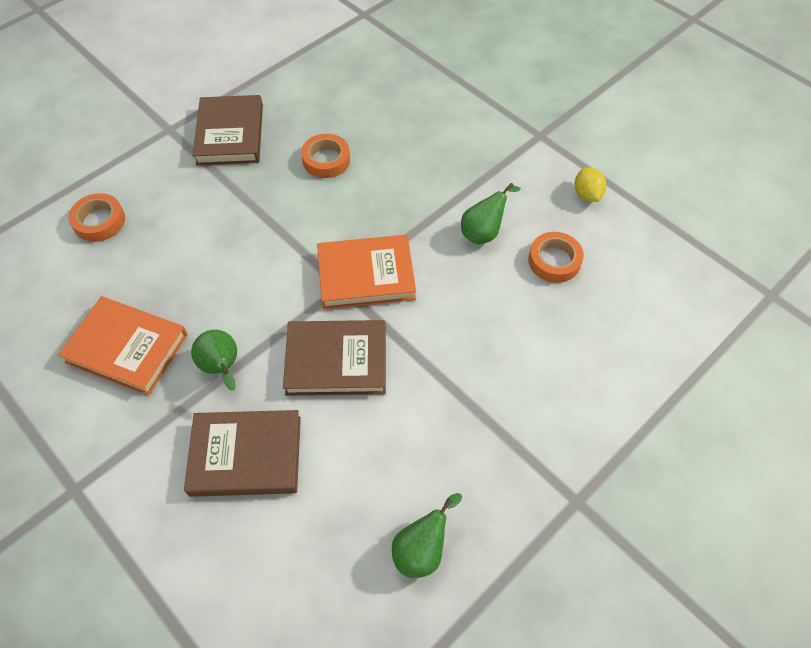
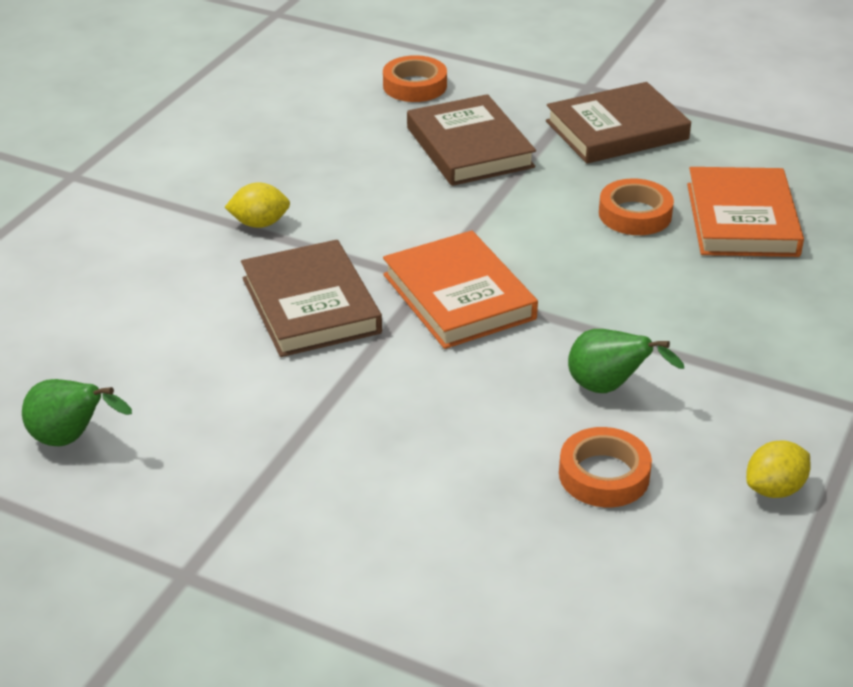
camera: 70 degrees right, 20 degrees down
(127, 348) = (254, 155): orange book -> orange book (742, 219)
(222, 367) = (259, 223): green pear -> yellow lemon
(246, 456) = (151, 272): brown book -> brown book (469, 147)

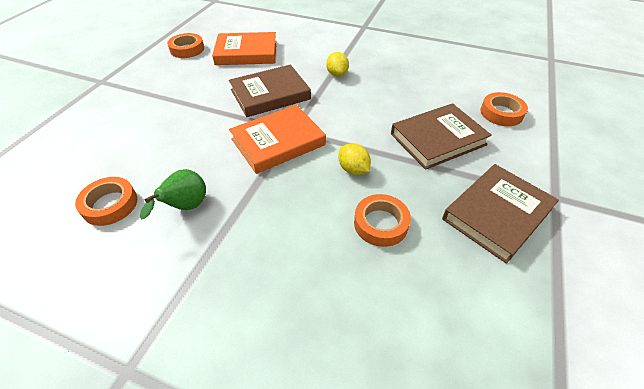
camera: 85 degrees right, 10 degrees up
(71, 439) = (187, 49): green pear -> orange tape
(616, 130) = (497, 214): brown book -> brown book turned 75 degrees clockwise
(742, 219) = (390, 297): orange book -> orange book (246, 53)
(774, 489) = (63, 294): yellow lemon -> yellow lemon (353, 169)

